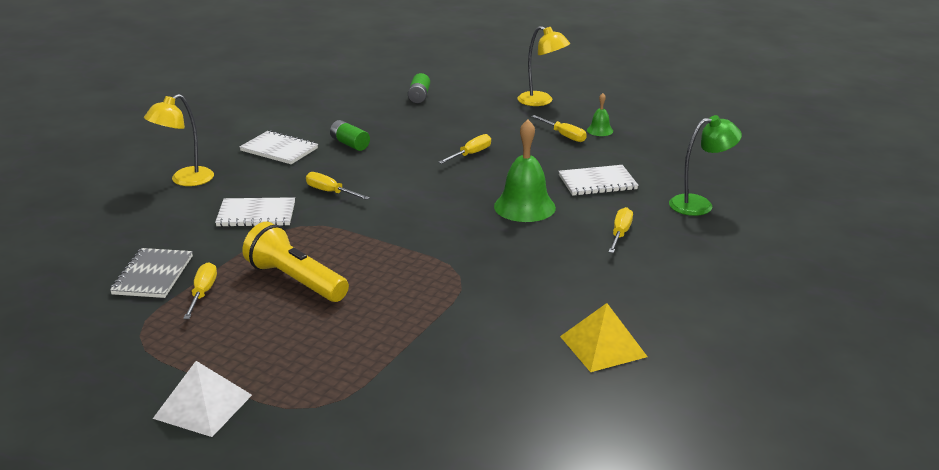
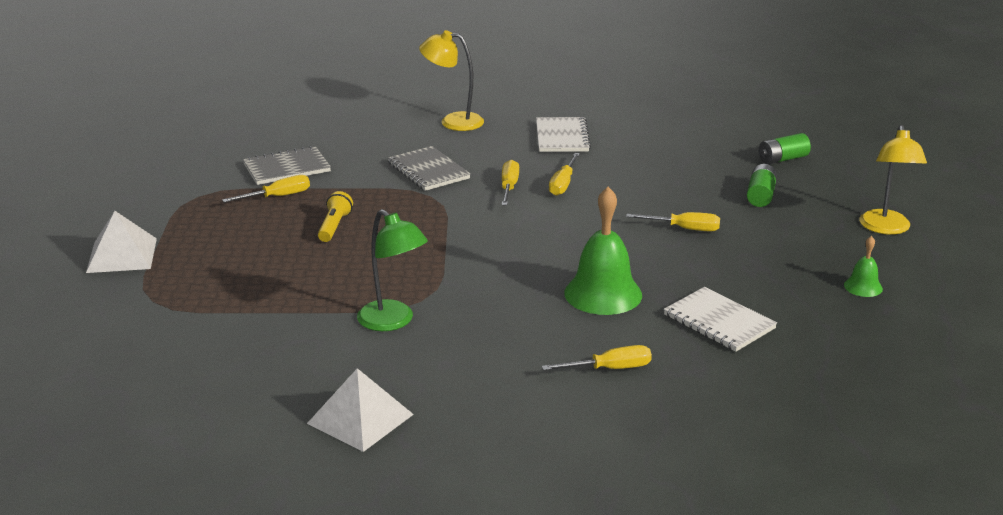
camera: 60 degrees right, 0 degrees up
(256, 214) = (428, 171): white notebook -> grey notebook
(295, 280) = (334, 226): yellow flashlight -> yellow flashlight, size x0.54
(350, 144) = (619, 163): green battery -> green battery (760, 196)
(564, 135) = (813, 268): yellow screwdriver -> yellow screwdriver (563, 184)
(603, 346) = (360, 418): yellow pyramid -> white pyramid
(699, 204) = (752, 406): green lamp -> green lamp (393, 322)

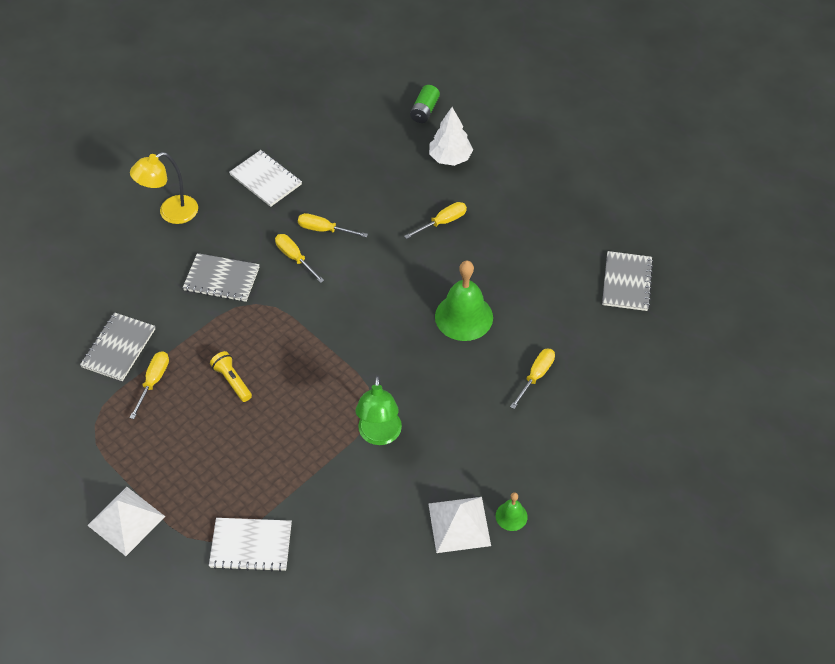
camera: 45 degrees left, 25 degrees up
(393, 322) = (379, 435): green lamp -> green lamp turned 90 degrees clockwise
(563, 184) = (324, 230): yellow screwdriver -> yellow screwdriver turned 135 degrees clockwise
(719, 322) = (547, 292): white notebook -> white notebook (251, 545)
(760, 196) = (450, 158): green battery -> white tree
(826, 360) = (626, 282): none -> grey notebook
(863, 287) = (584, 205): green bell -> green bell (511, 516)
(886, 228) = (545, 142): yellow lamp -> none

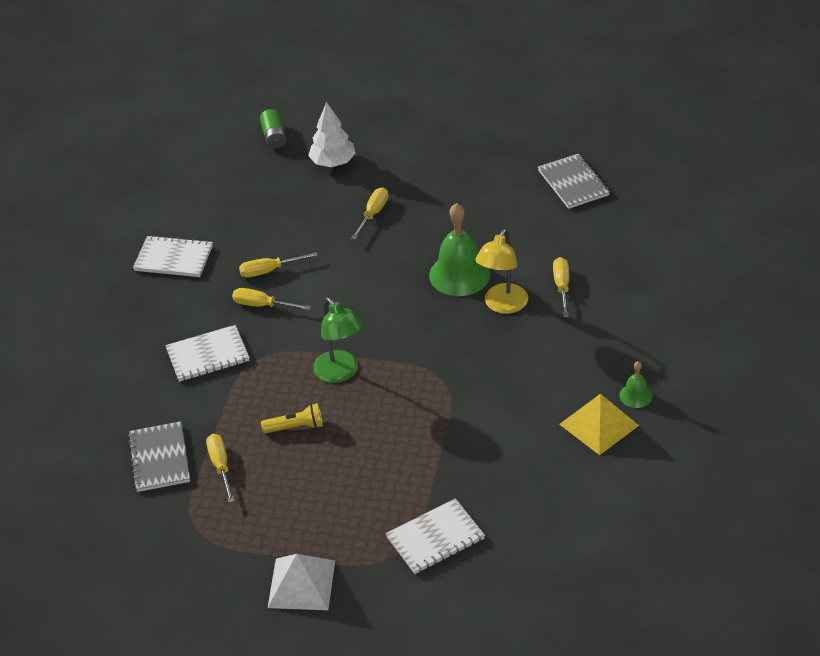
camera: 30 degrees left, 10 degrees down
(171, 213) = (105, 328): yellow lamp -> yellow lamp (502, 305)
(222, 279) = (208, 355): grey notebook -> white notebook
(232, 381) = (296, 427): yellow flashlight -> yellow flashlight turned 150 degrees clockwise
(379, 435) = (470, 398): green lamp -> green lamp (340, 373)
(459, 524) = (599, 425): white pyramid -> yellow pyramid

